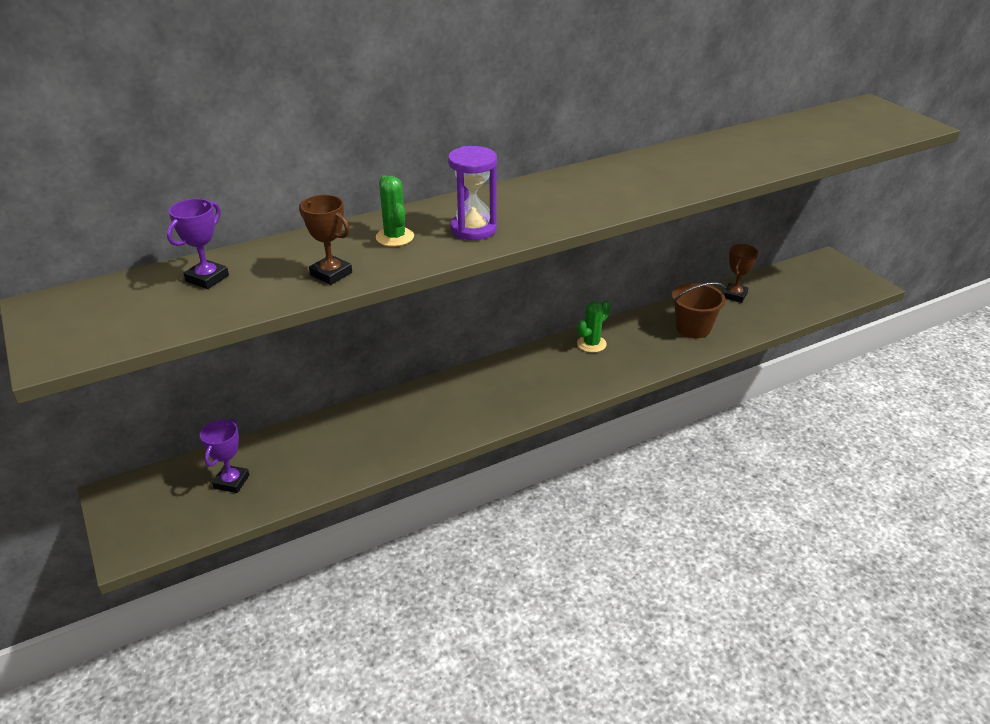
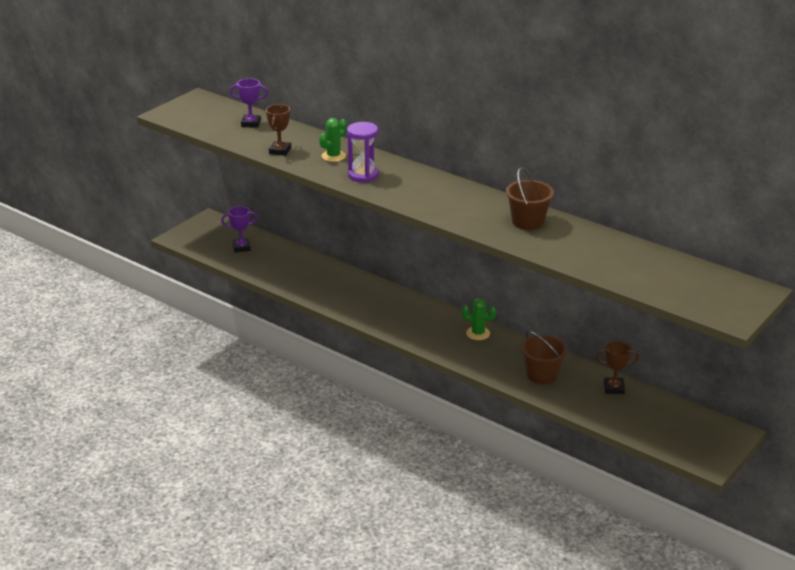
camera: 65 degrees right, 5 degrees down
(675, 163) = (527, 222): none -> brown bucket

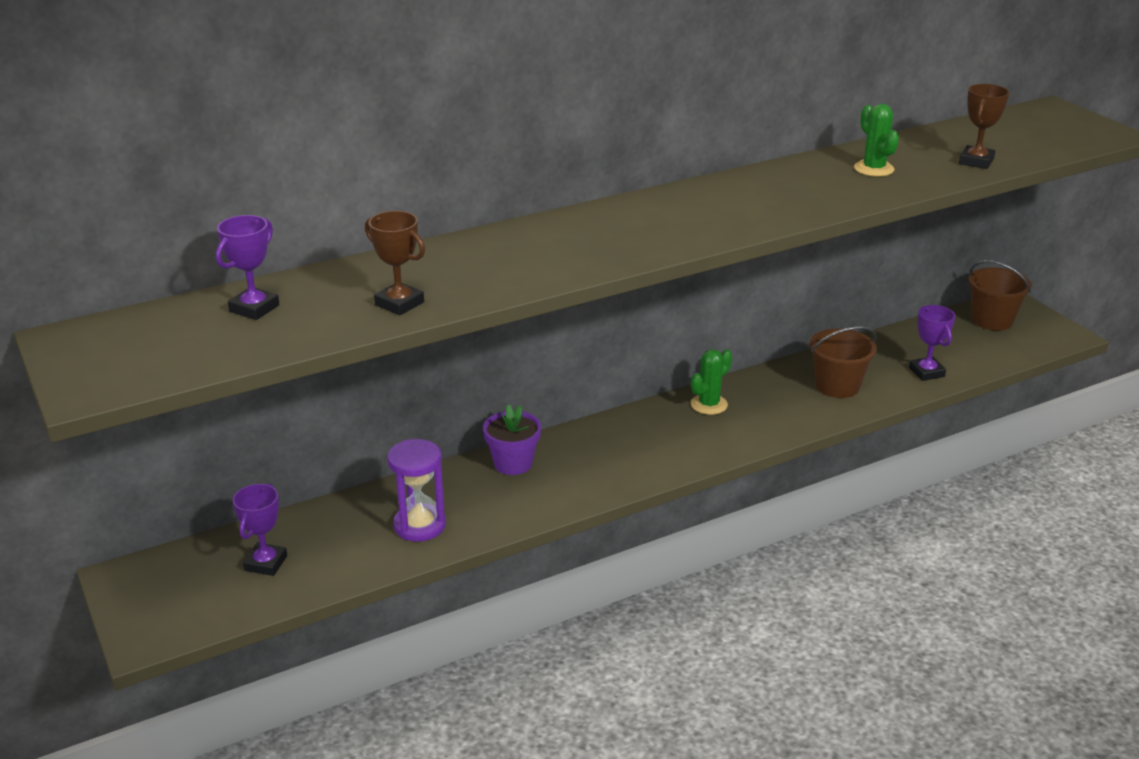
camera: 65 degrees left, 0 degrees up
(333, 156) = (472, 263): green cactus -> green cactus (873, 169)
(363, 175) = (565, 254): purple hourglass -> purple hourglass (419, 525)
(367, 287) = (513, 463): none -> purple flower pot
(527, 222) = (808, 179): brown bucket -> brown bucket (992, 320)
(593, 407) = (926, 372): none -> purple trophy
(614, 388) = (891, 347): brown trophy -> brown trophy (976, 161)

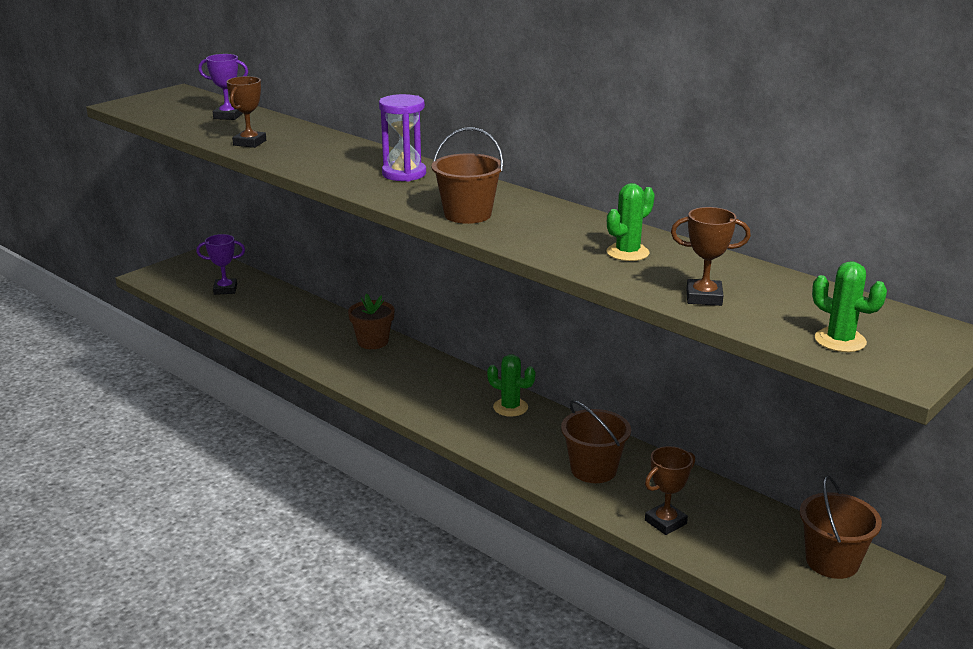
camera: 70 degrees right, 5 degrees down
(419, 525) = (282, 325): purple hourglass -> purple hourglass (404, 174)
(513, 463) = (373, 342): purple flower pot -> brown flower pot
(745, 215) = (467, 214): none -> brown bucket
(926, 372) = (665, 522): purple trophy -> brown trophy
(1060, 138) = (840, 340): none -> green cactus

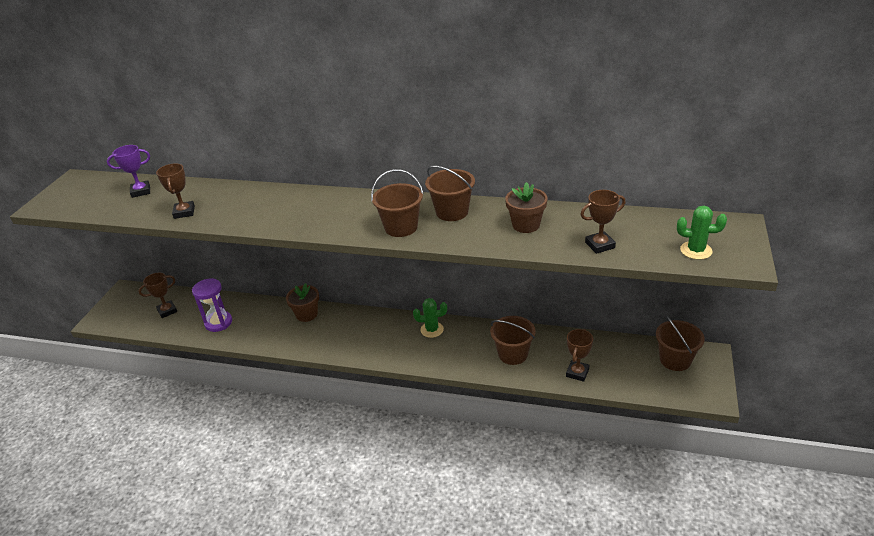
camera: 25 degrees left, 10 degrees up
(225, 289) = (167, 311): purple trophy -> brown trophy
(404, 174) = (324, 205): purple hourglass -> purple hourglass (218, 323)
(548, 217) = (452, 212): none -> brown bucket
(627, 253) = (526, 225): green cactus -> brown flower pot

